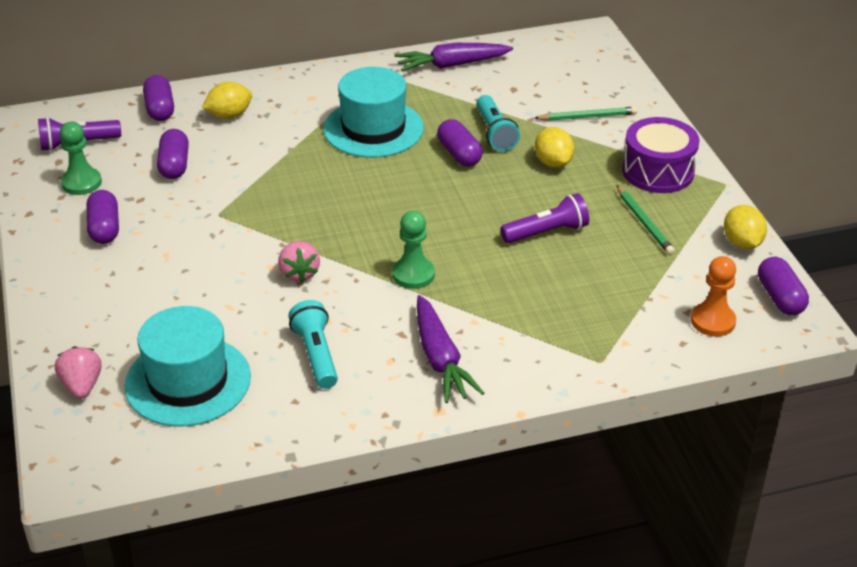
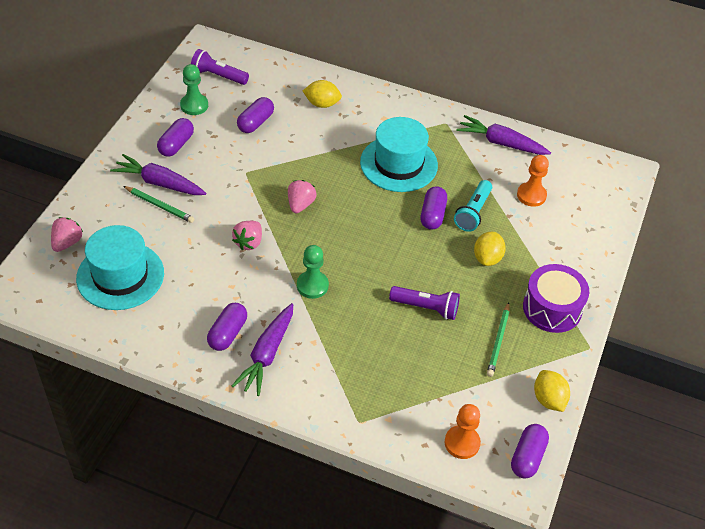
camera: 35 degrees right, 10 degrees up
(128, 273) = (159, 183): none -> purple carrot
(160, 109) = (287, 76): purple capsule -> purple capsule (227, 333)
(314, 212) = (300, 204): none -> pink strawberry
(316, 355) = (202, 304): turquoise flashlight -> none
(531, 93) = (531, 195): none -> orange pawn
(587, 117) = (550, 236): green pencil -> green pencil (159, 206)
(742, 243) = (548, 399): yellow lemon -> yellow lemon turned 45 degrees counterclockwise

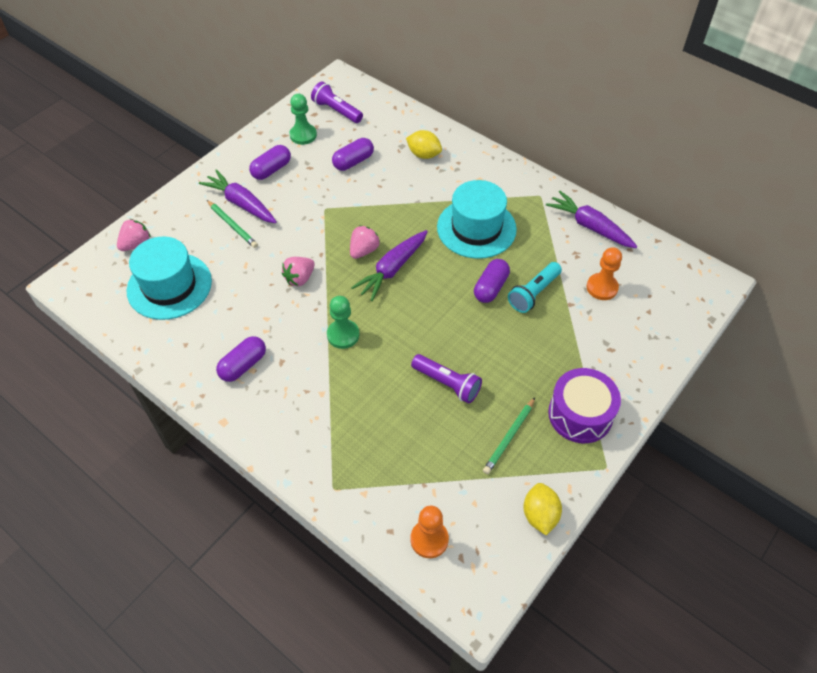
camera: 20 degrees right, 5 degrees up
(267, 354) = (272, 395): purple carrot -> purple carrot (392, 269)
(487, 258) = (530, 345): yellow lemon -> none
(527, 457) = (493, 574): purple capsule -> none

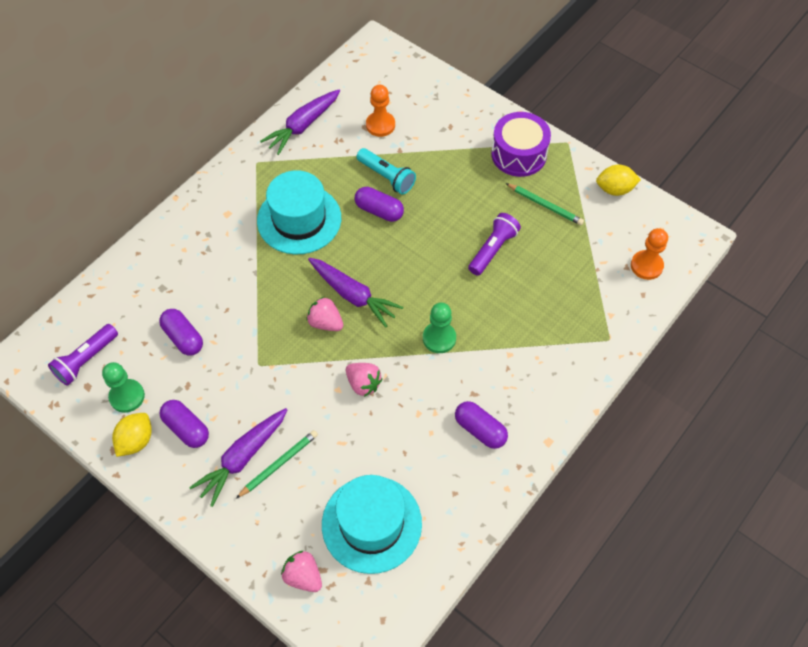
camera: 90 degrees left, 5 degrees up
(424, 154) = (181, 265): yellow lemon -> yellow lemon (136, 441)

